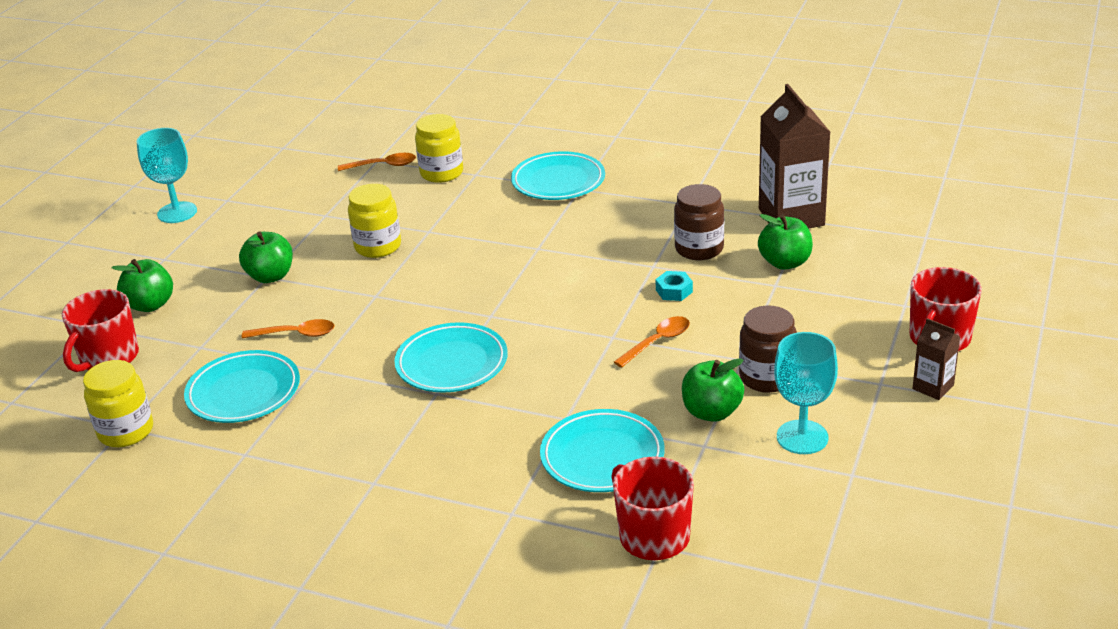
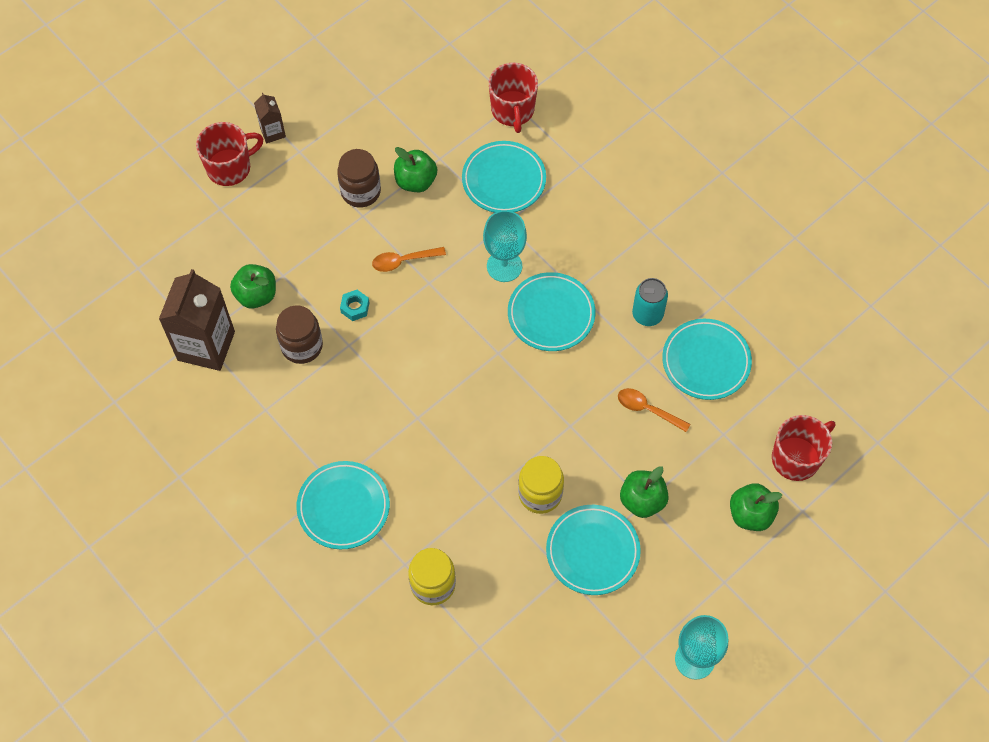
camera: 155 degrees left, 30 degrees up
(126, 431) = (798, 363): yellow jar -> none
(304, 233) = (592, 551): none -> turquoise plate
(335, 405) = (647, 314): none -> turquoise can
(383, 165) = (478, 632): orange spoon -> none
(802, 437) = (380, 135): turquoise goblet -> turquoise goblet (504, 266)

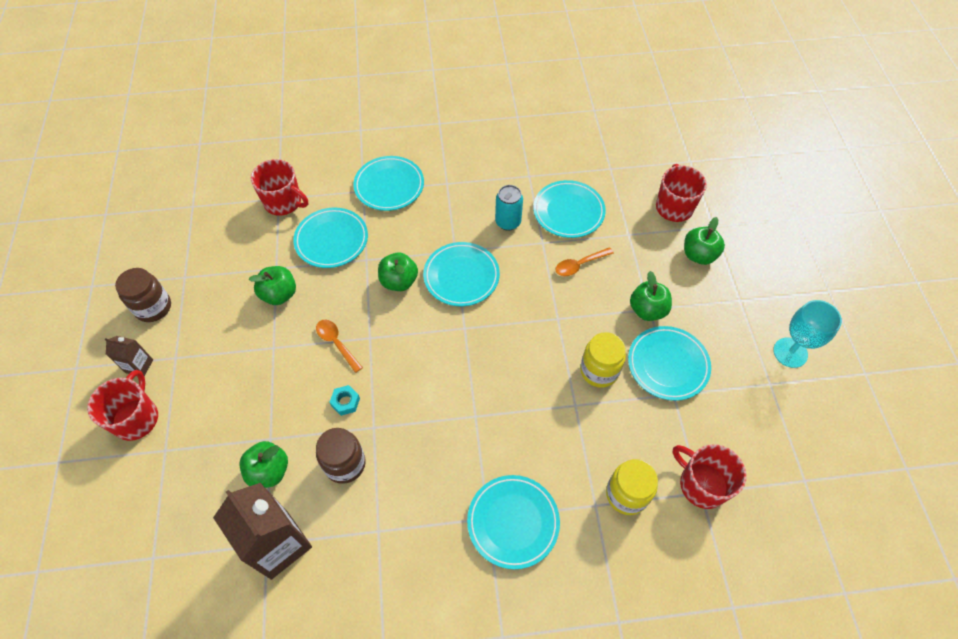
camera: 55 degrees left, 5 degrees down
(361, 191) = (252, 336): brown jar -> brown jar (153, 307)
(403, 261) = (336, 343): orange spoon -> orange spoon turned 120 degrees clockwise
(488, 643) = (701, 484): none -> red mug
(504, 266) = (399, 281): turquoise goblet -> green apple
(604, 183) = (389, 186): none -> turquoise plate

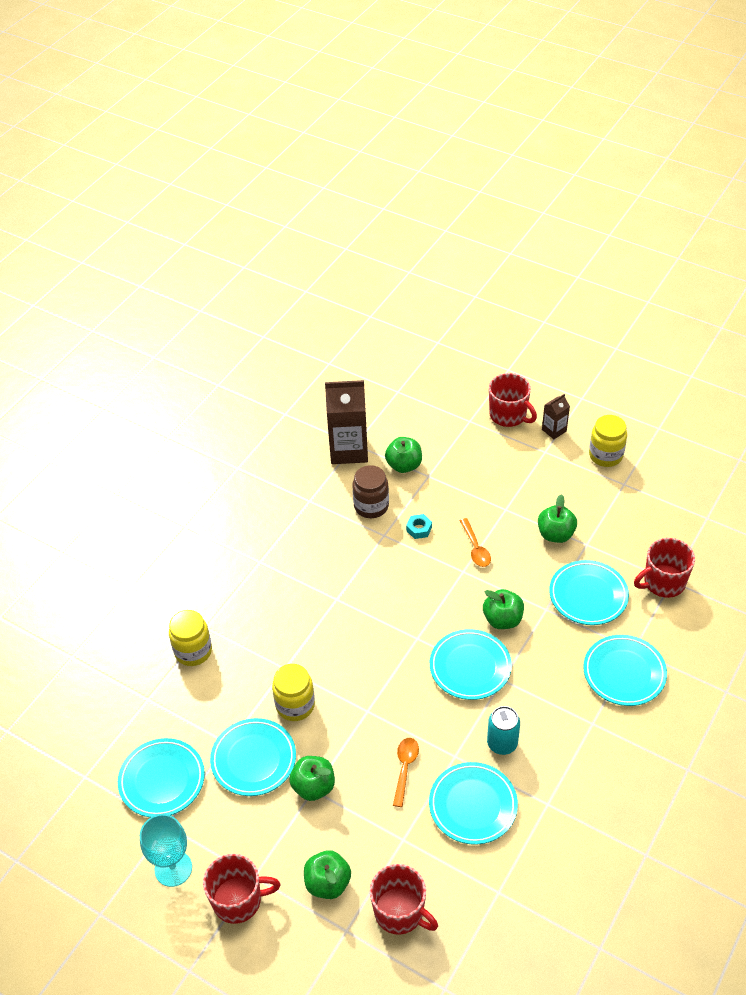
camera: 130 degrees right, 10 degrees down
(153, 307) = (605, 455): brown jar -> yellow jar
(336, 343) = (475, 548): orange spoon -> orange spoon turned 75 degrees clockwise
(513, 522) = (242, 573): turquoise plate -> turquoise plate (162, 780)
(701, 484) = (152, 703): red mug -> red mug (238, 900)

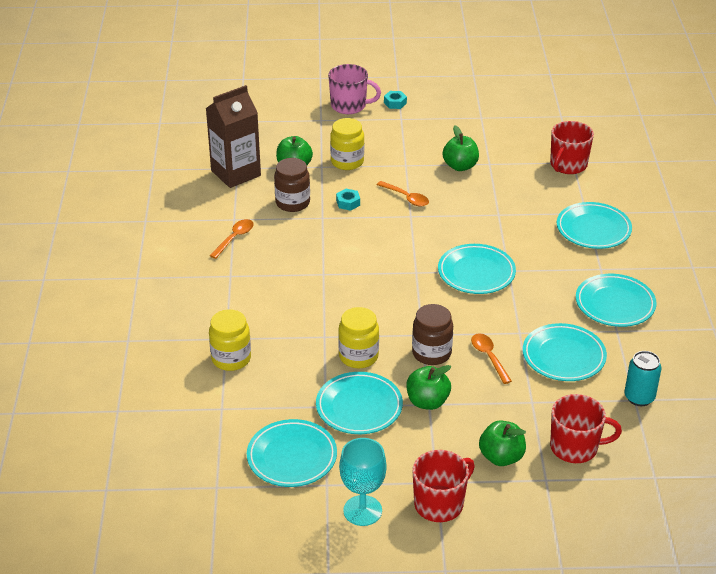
camera: 35 degrees left, 10 degrees down
(293, 522) = (234, 238): none -> orange spoon
(359, 736) = (431, 353): none -> brown jar
(502, 619) = (472, 233): green apple -> none
(502, 743) = (547, 309): turquoise can -> turquoise can (639, 397)
(508, 415) = (349, 106): red mug -> pink mug
(554, 430) = (395, 103): brown carton -> turquoise nut
(588, 595) = (521, 194): turquoise plate -> turquoise plate (615, 304)
(605, 455) = (450, 105): yellow jar -> yellow jar (347, 162)

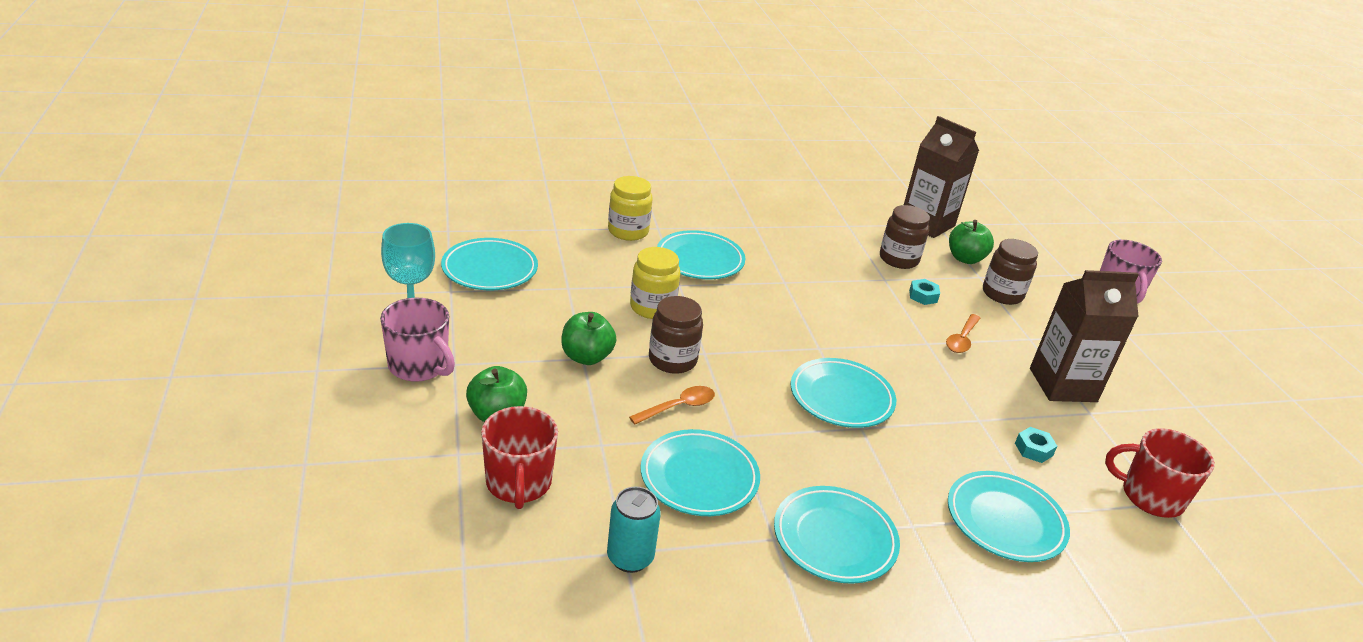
camera: 75 degrees right, 5 degrees down
(234, 238) = (816, 226): orange spoon -> none
(347, 162) = (1002, 294): yellow jar -> brown jar
(359, 407) = (570, 309): turquoise plate -> turquoise plate (700, 260)
(395, 103) = (1157, 329): turquoise nut -> turquoise nut (1033, 449)
(440, 504) = (419, 366): red mug -> pink mug
(460, 166) = (1062, 385): green apple -> brown carton

